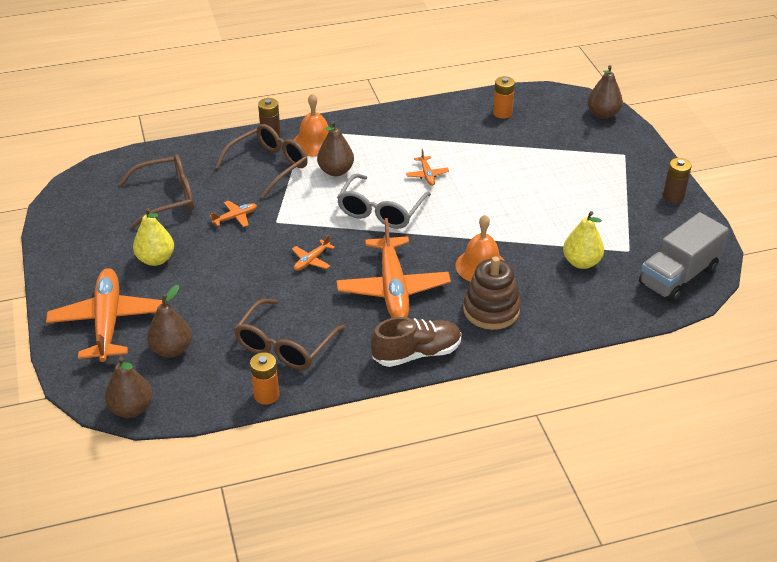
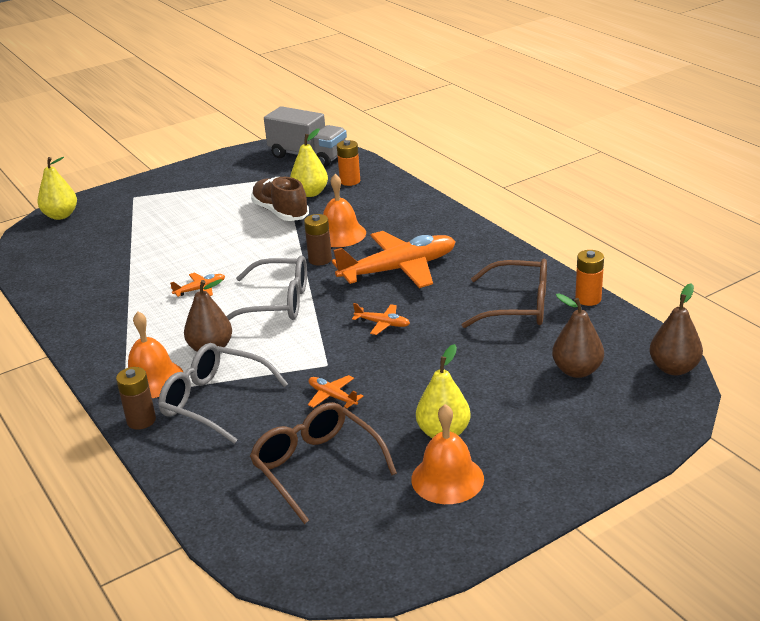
camera: 105 degrees left, 10 degrees down
(108, 322) = (572, 430): orange plane -> none
(110, 249) = (447, 479): none -> orange bell
(269, 166) = (215, 401): brown glasses -> grey glasses
(416, 353) = (477, 241): brown shoe -> brown shoe (280, 212)
(491, 310) = (398, 219): brown stacking toy -> none
(502, 113) = (64, 268): orange battery -> orange battery (350, 181)
(603, 114) = (61, 215): brown pear -> yellow pear
(673, 196) = (197, 169): brown battery -> brown battery (320, 259)

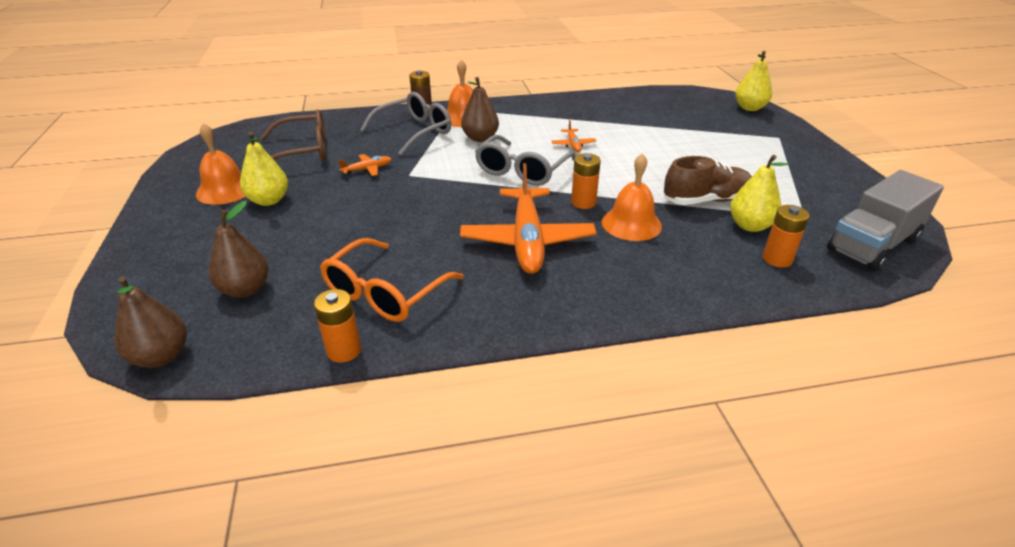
camera: 110 degrees right, 5 degrees up
(320, 259) = (583, 202): brown battery -> orange battery
(382, 324) = (438, 209): orange plane -> none
(517, 306) = (385, 292): brown glasses -> orange glasses

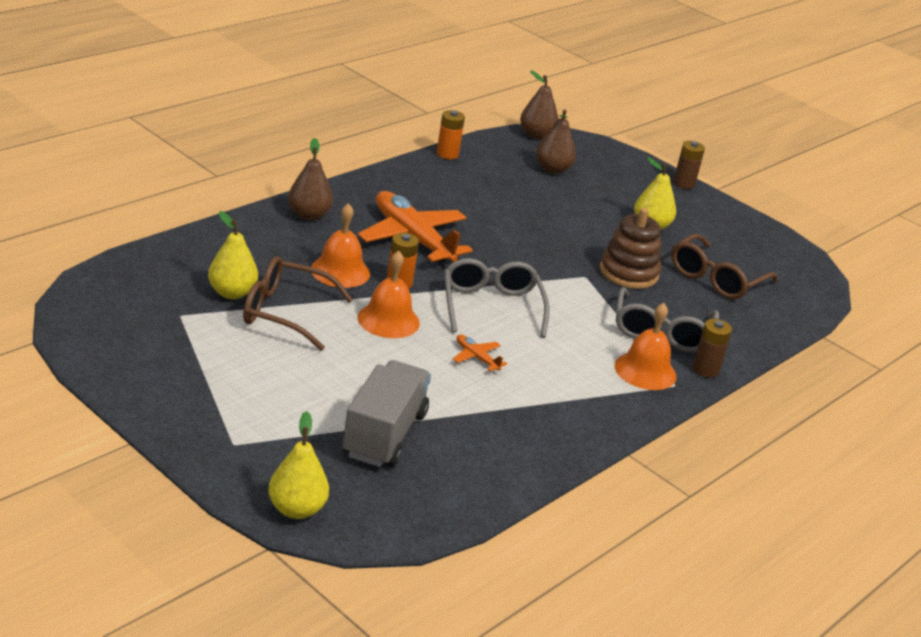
camera: 140 degrees right, 5 degrees down
(136, 235) = (684, 184): none -> brown battery
(225, 190) = (699, 227): orange bell -> orange bell (388, 320)
(367, 169) = (628, 273): orange plane -> brown stacking toy
(385, 292) = (466, 184): orange glasses -> none
(480, 138) = (584, 341): brown pear -> brown pear (308, 215)
(706, 200) = (285, 313): brown shoe -> brown glasses
(777, 259) = (199, 265): orange battery -> none
(872, 245) = (112, 298): grey truck -> grey truck (384, 435)

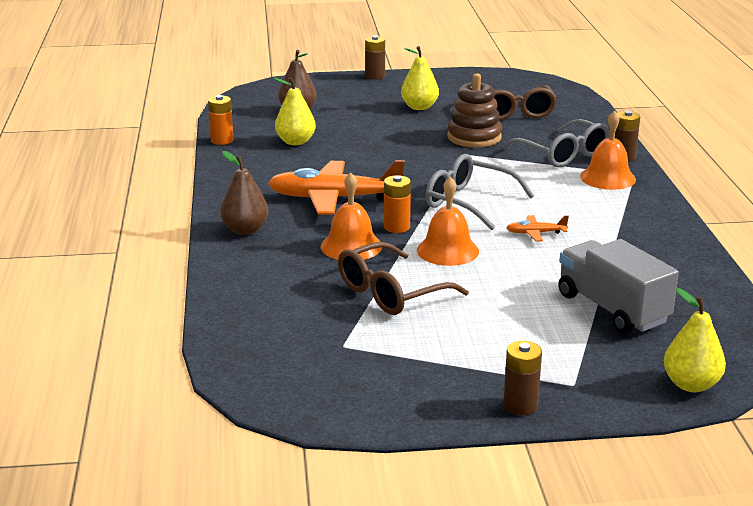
camera: 45 degrees left, 5 degrees down
(174, 424) = (520, 406): none -> brown battery
(232, 293) = (333, 308): yellow pear -> yellow pear (295, 142)
(536, 135) = (239, 98): brown pear -> none

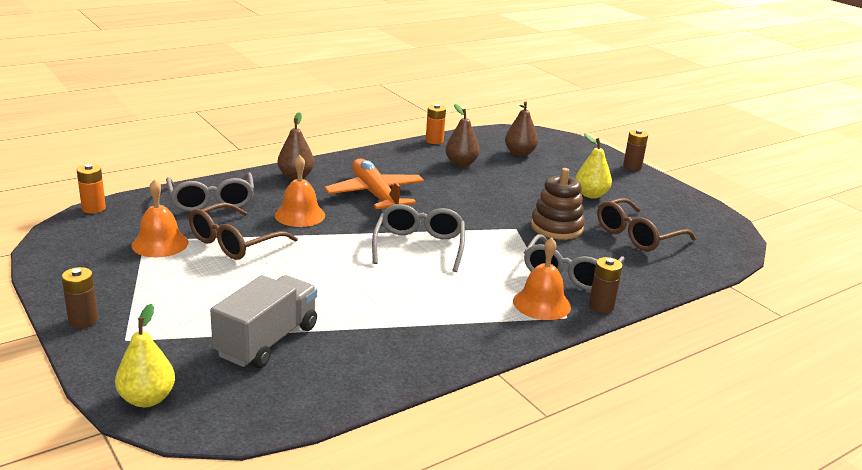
camera: 60 degrees right, 0 degrees up
(269, 290) = (211, 201): none -> grey glasses
(295, 142) = (461, 163): yellow pear -> brown pear
(391, 292) = (235, 242): brown glasses -> brown glasses turned 75 degrees counterclockwise
(396, 227) = (346, 225): orange battery -> orange battery (93, 208)
(447, 250) = (321, 252): orange bell -> orange bell (160, 243)
(535, 233) = (386, 284): orange plane -> none

